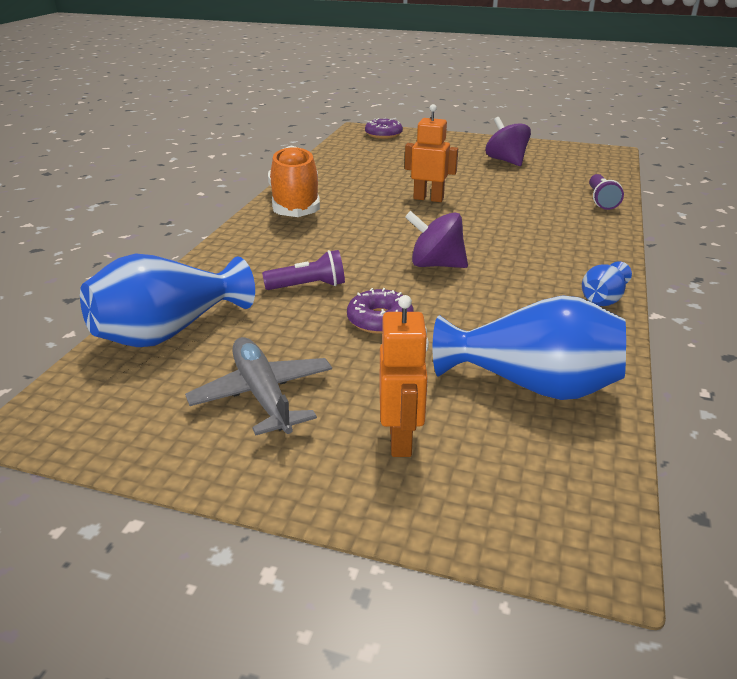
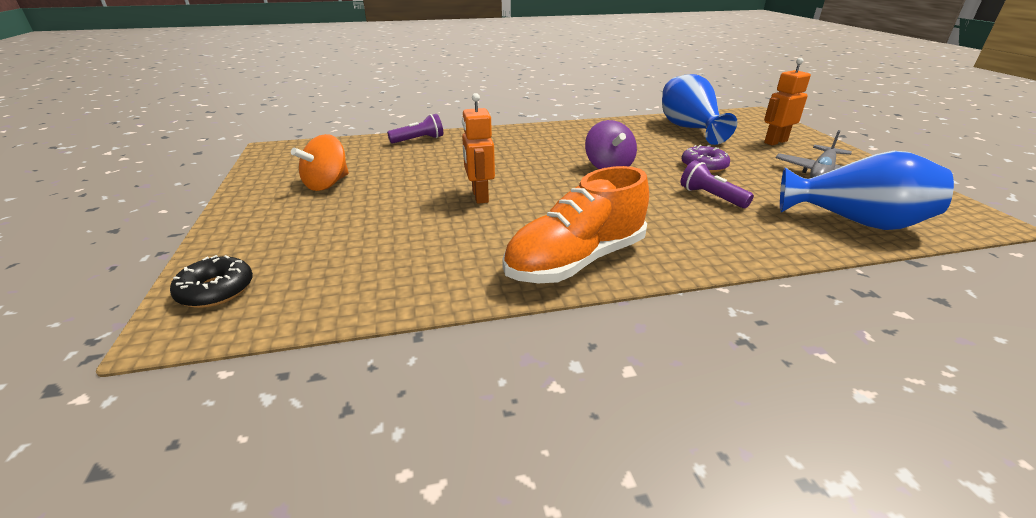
camera: 120 degrees left, 0 degrees up
(383, 134) = (216, 290): purple donut -> black donut
(506, 161) = (327, 184): purple spinning top -> orange spinning top
(603, 299) = (583, 126): blue vase -> none

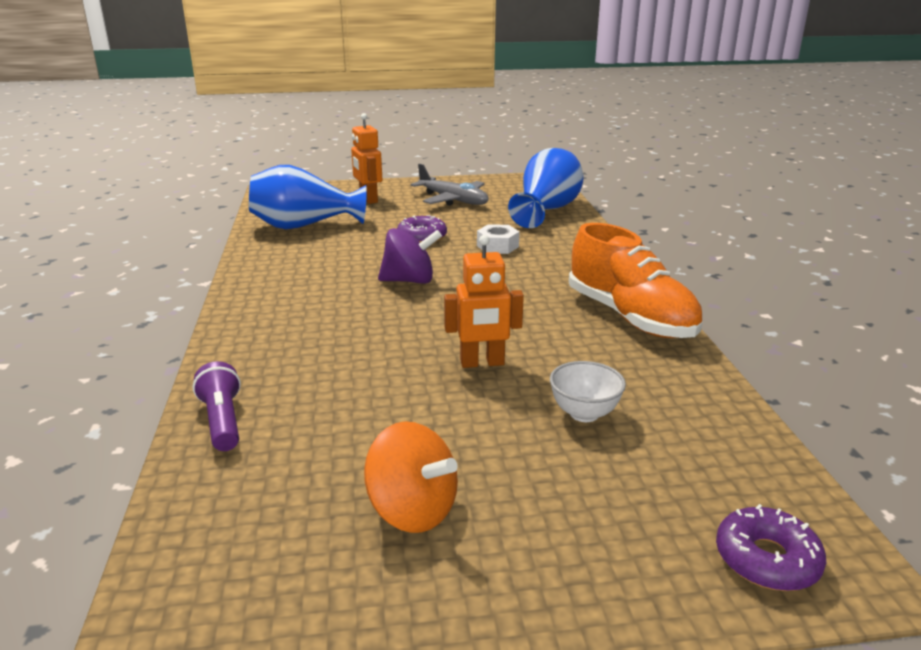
camera: 85 degrees left, 5 degrees down
(216, 290) = (766, 559): black donut -> purple donut
(407, 232) = (584, 413): none -> white bowl
(711, 197) = (497, 246): purple flashlight -> white nut

